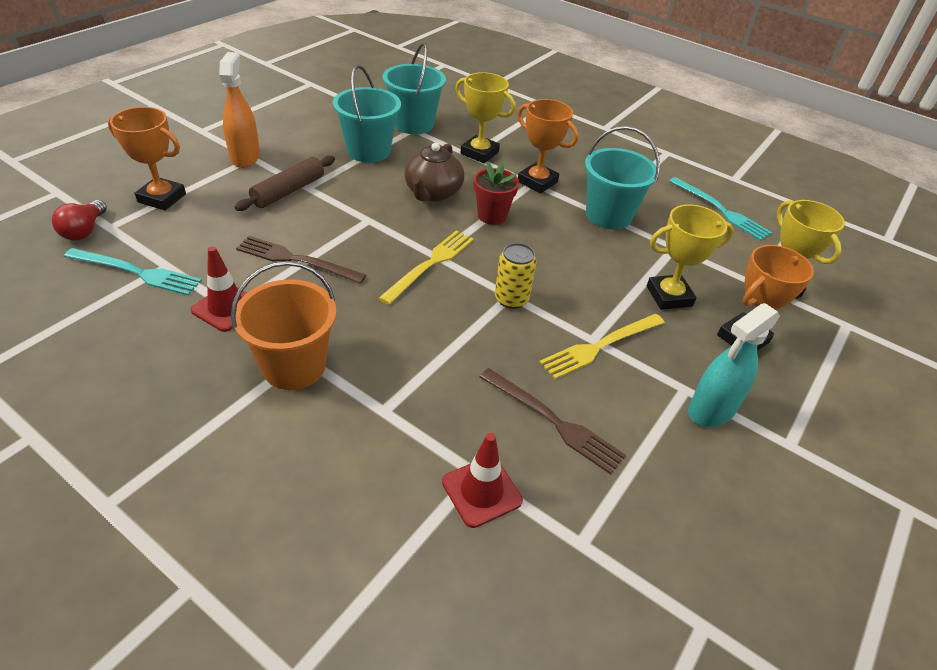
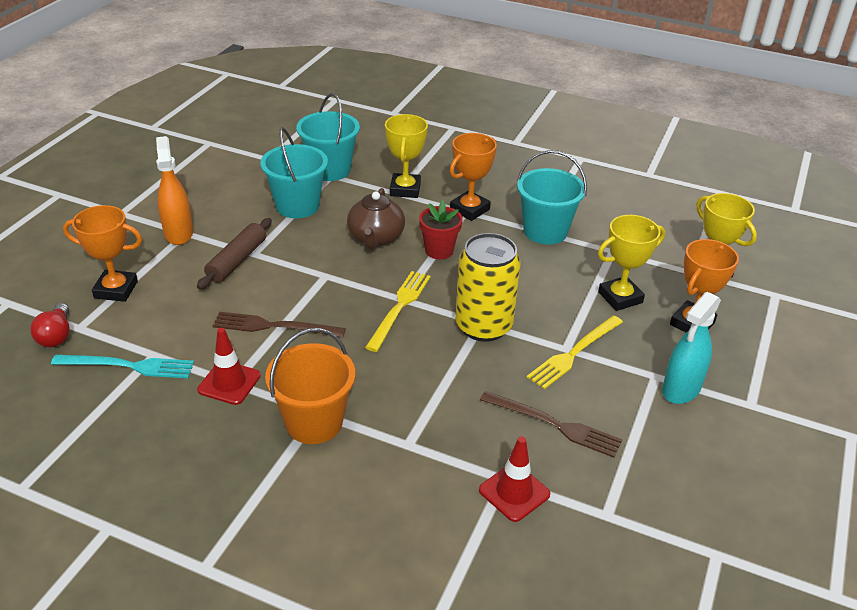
camera: 10 degrees left, 5 degrees down
(479, 153) = (405, 189): yellow trophy -> yellow trophy turned 75 degrees clockwise
(511, 299) = (483, 326): yellow can -> yellow can, size x1.77
(537, 182) = (469, 209): orange trophy -> orange trophy turned 75 degrees counterclockwise
(720, 210) = (644, 208): turquoise fork -> none

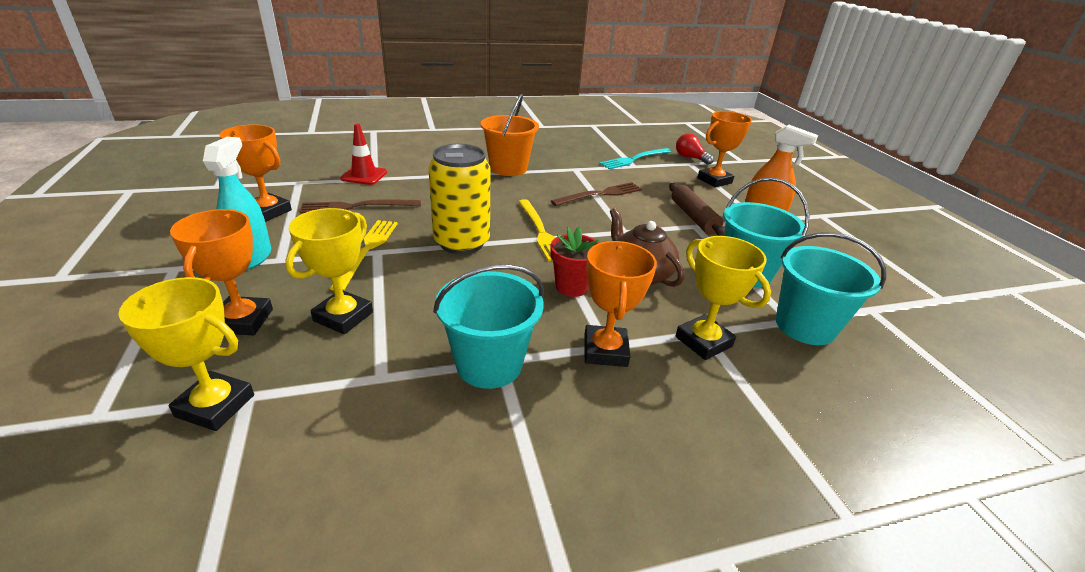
camera: 140 degrees right, 5 degrees down
(229, 383) = (576, 168): red traffic cone -> none
(656, 459) = (268, 211): none -> orange trophy

